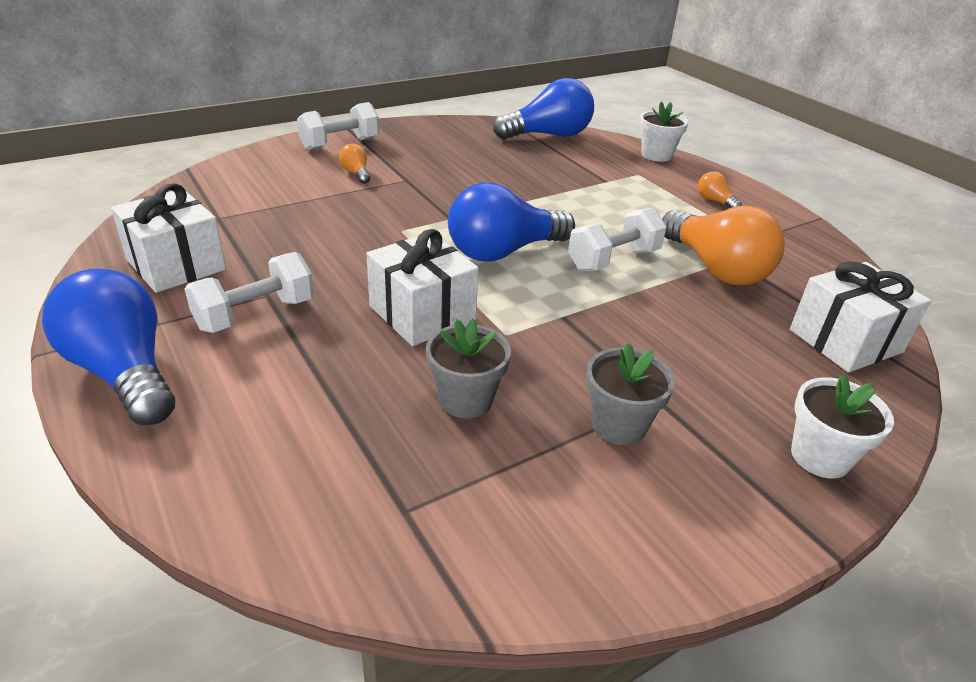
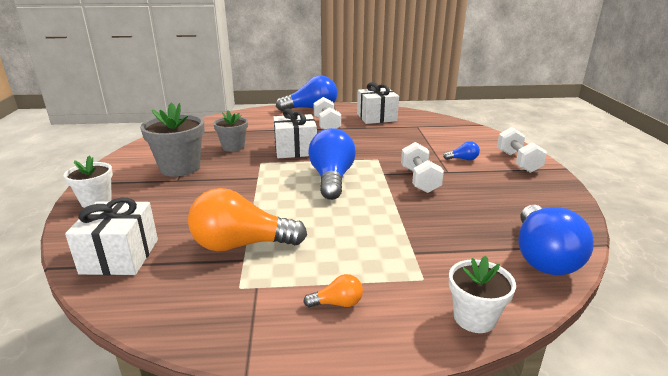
camera: 120 degrees right, 10 degrees down
(356, 173) = (463, 159): orange light bulb -> blue light bulb
(613, 260) = (291, 209): white dumbbell -> white dumbbell (419, 180)
(618, 425) = (180, 168): grey flower pot -> grey flower pot, size x1.59

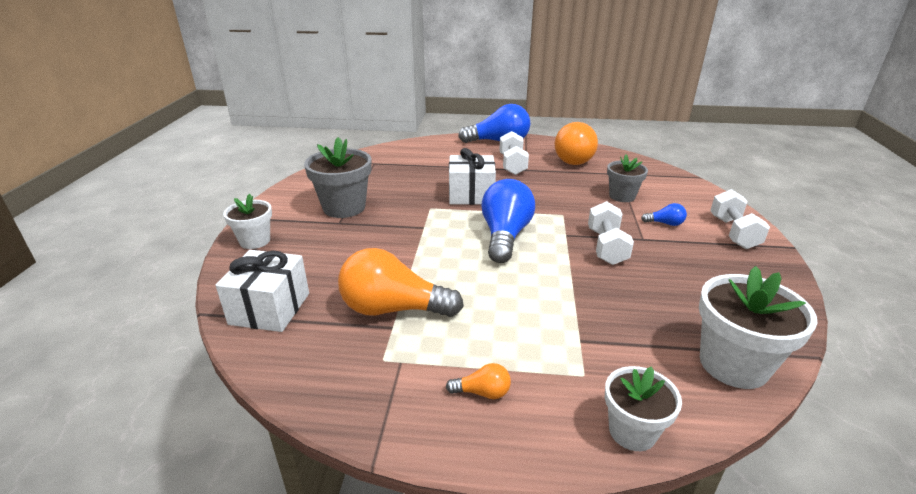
camera: 10 degrees right, 5 degrees up
(233, 147) = (404, 185): grey flower pot -> grey flower pot (622, 196)
(376, 117) = (572, 158): white gift -> orange light bulb
(543, 257) = (733, 364): blue light bulb -> white flower pot

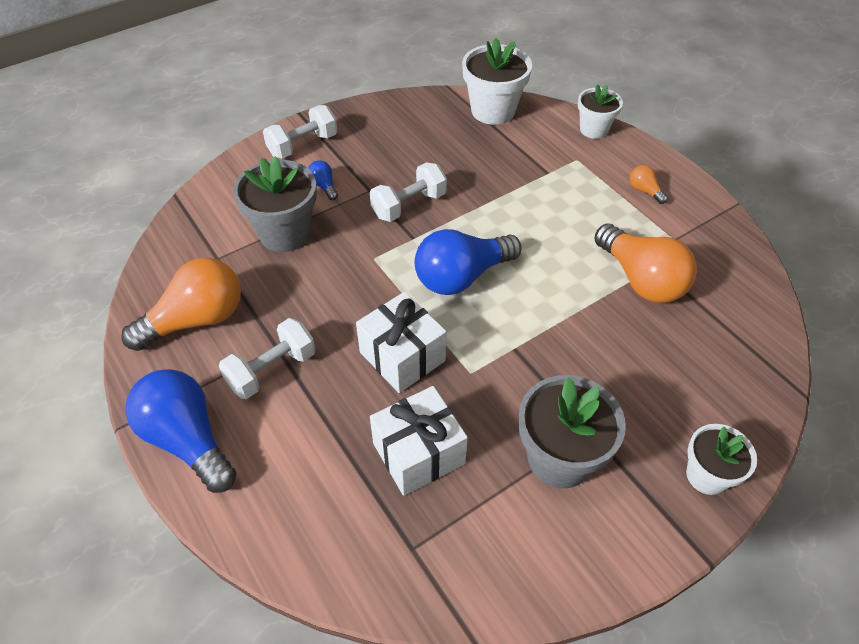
camera: 130 degrees left, 20 degrees up
(270, 308) = (740, 354): white gift -> white gift (418, 453)
(622, 196) = (285, 233): grey flower pot -> grey flower pot, size x1.59

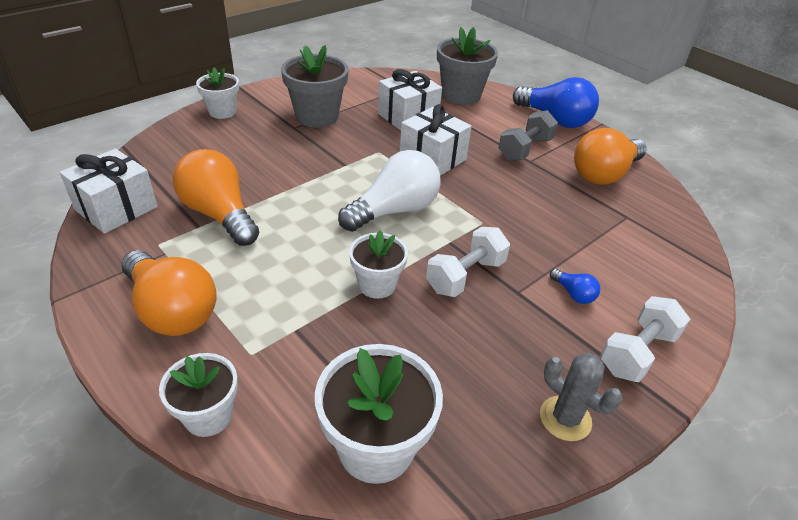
camera: 170 degrees right, 10 degrees down
(272, 370) = (525, 149): white dumbbell -> grey dumbbell
(285, 233) = (581, 240): grey flower pot -> grey flower pot (461, 95)
(375, 116) = (565, 418): none -> grey cactus
(461, 276) = (394, 210): blue light bulb -> white light bulb
(485, 201) = (377, 285): none -> white flower pot
(644, 190) = (172, 310): orange light bulb -> orange light bulb, size x2.30
(748, 291) = (116, 208): none -> white gift

